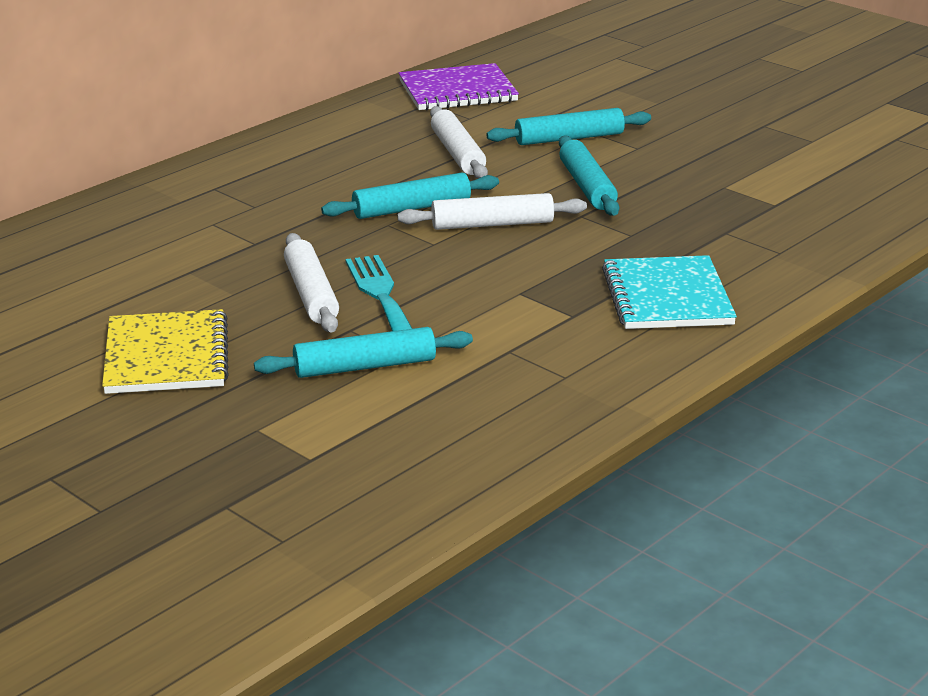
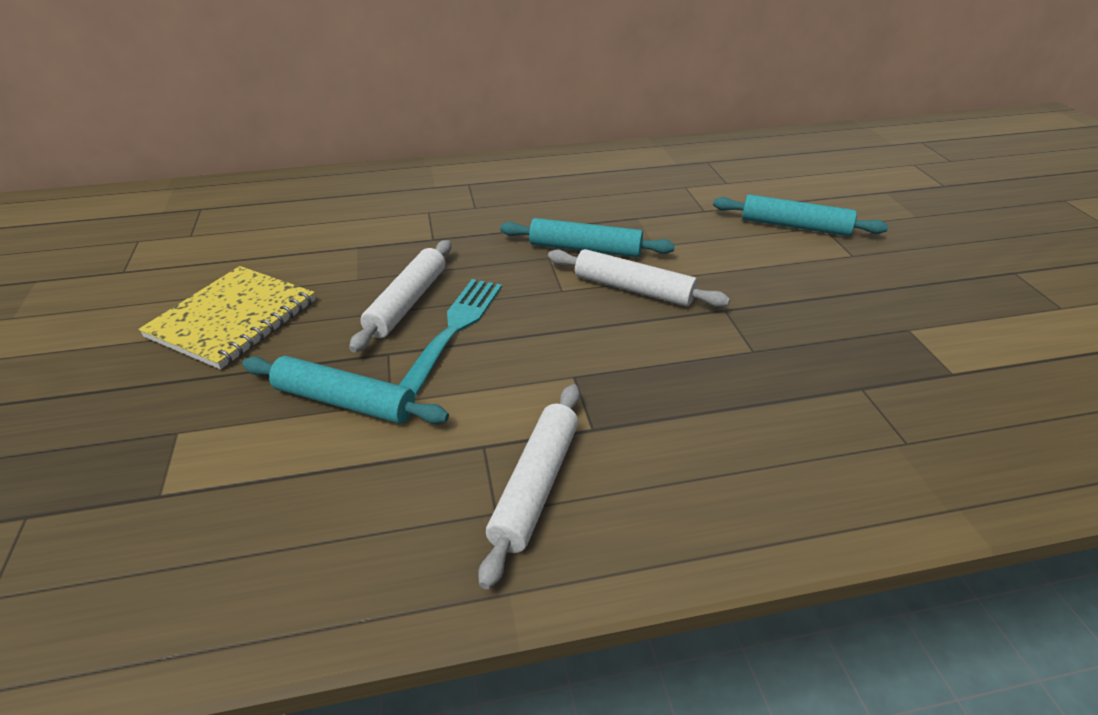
camera: 35 degrees right, 10 degrees up
(457, 91) = (742, 157): purple notebook -> none
(457, 154) = (680, 211): white rolling pin -> white rolling pin (535, 486)
(587, 186) = (762, 280): turquoise rolling pin -> none
(667, 297) = (716, 450): turquoise notebook -> none

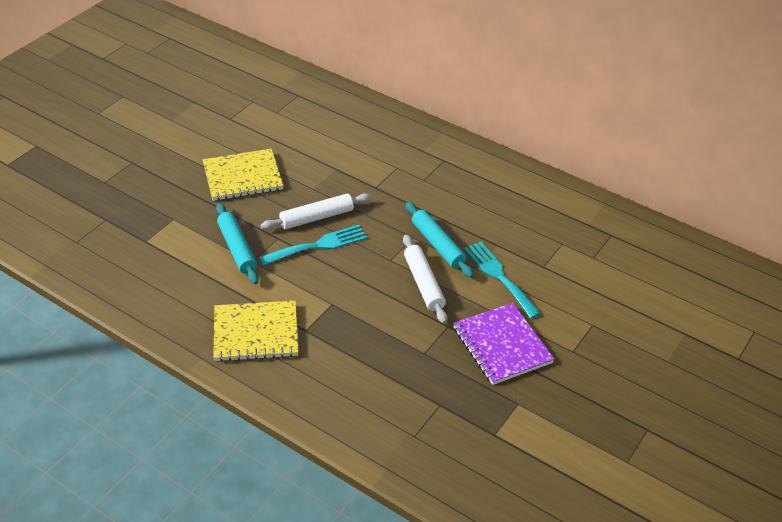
camera: 45 degrees right, 5 degrees up
(535, 486) = (256, 333): white rolling pin -> yellow notebook
(686, 239) = (499, 276): none -> turquoise fork
(794, 226) = (576, 312): turquoise rolling pin -> none
(798, 291) = (502, 345): none -> purple notebook

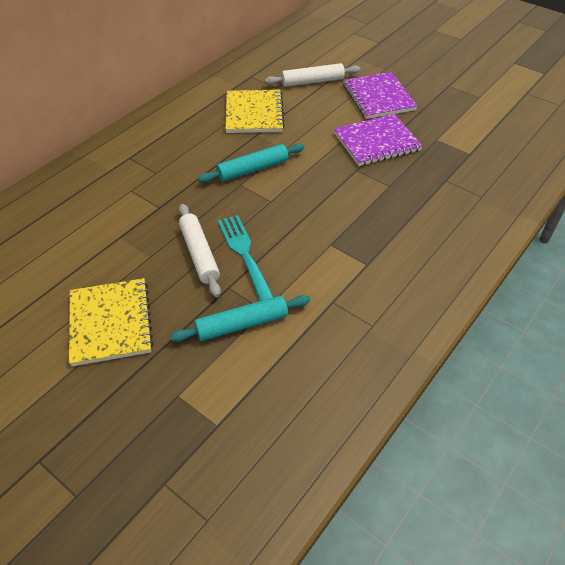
camera: 85 degrees left, 5 degrees up
(256, 333) = (374, 304): yellow notebook -> yellow notebook (254, 113)
(424, 283) = (304, 181): white rolling pin -> white rolling pin (312, 81)
(499, 276) = (296, 137): turquoise fork -> none
(596, 351) = (378, 97): none -> purple notebook

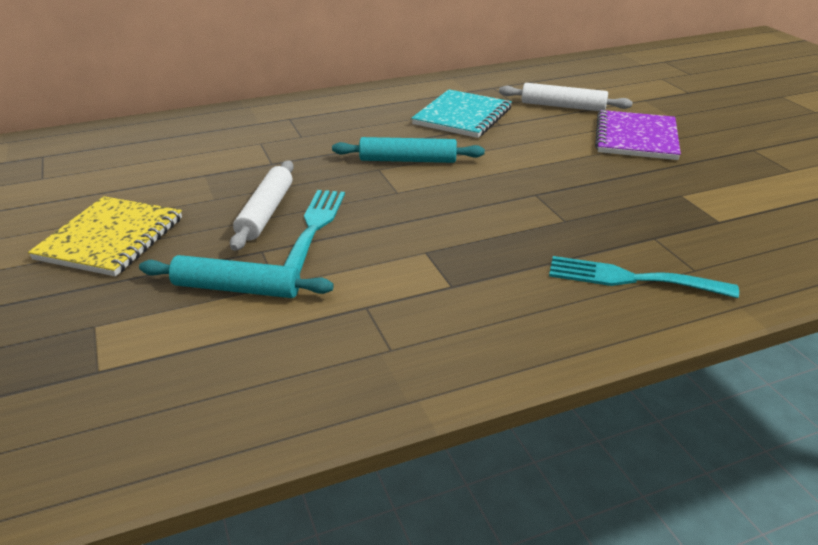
camera: 30 degrees right, 15 degrees down
(254, 113) = (462, 116): yellow notebook -> turquoise notebook
(376, 142) = (591, 176): purple notebook -> none
(455, 217) = (630, 279): none -> turquoise fork

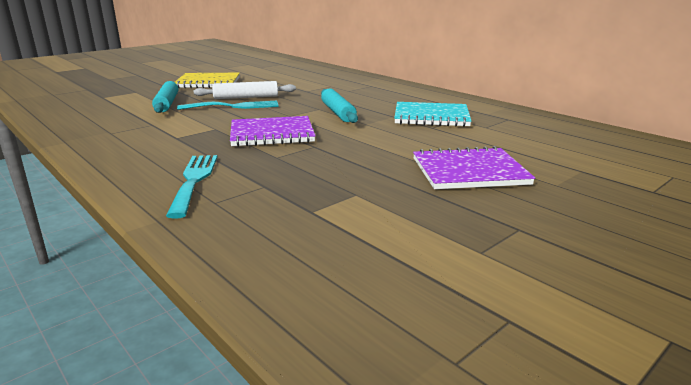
camera: 70 degrees right, 10 degrees down
(475, 213) = (272, 134): none -> purple notebook
(563, 106) = (504, 142): white rolling pin -> none

